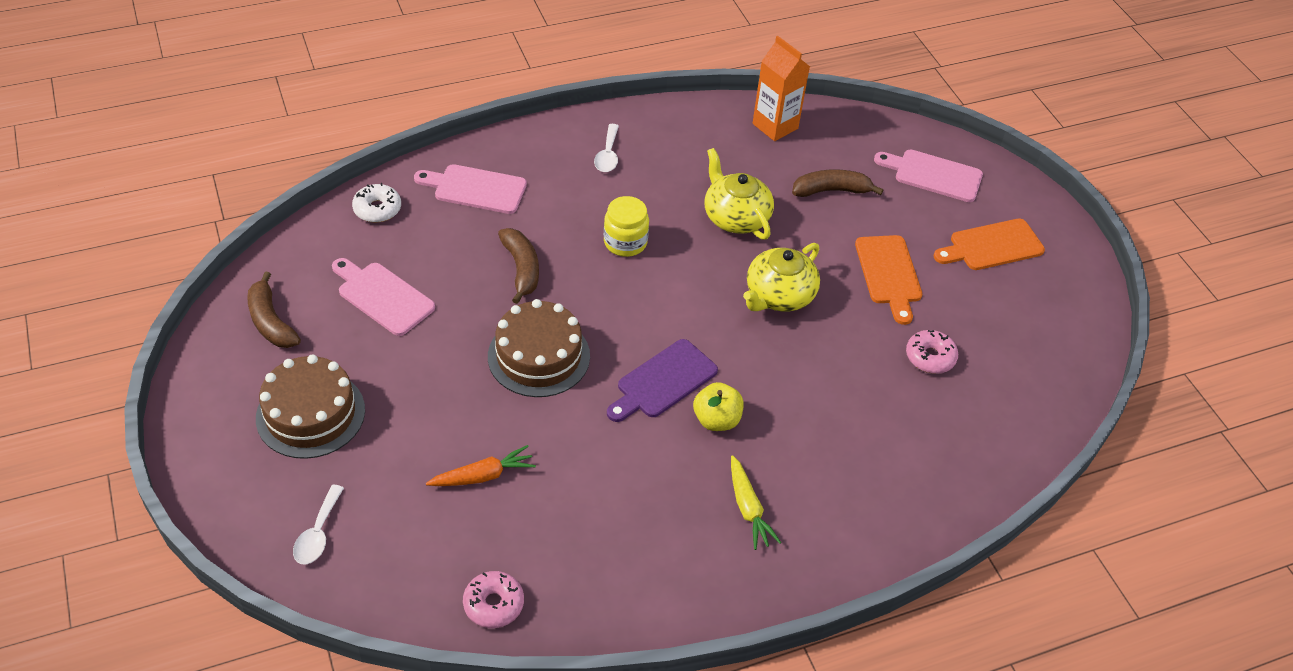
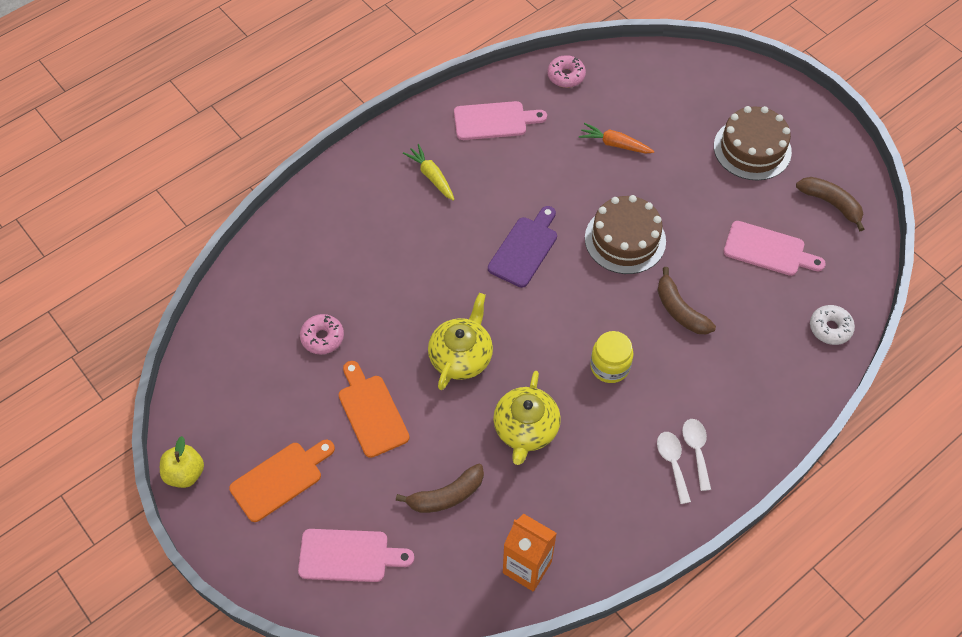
camera: 165 degrees right, 10 degrees up
(318, 533) = (693, 82): white spoon -> white spoon (696, 450)
(475, 189) = (765, 379): pink cutting board -> pink cutting board (494, 121)
(482, 476) = (615, 144): orange carrot -> orange carrot turned 60 degrees clockwise
(716, 420) = (474, 231): yellow apple -> yellow apple (185, 473)
(735, 217) = (525, 429): yellow teapot -> yellow teapot turned 60 degrees clockwise

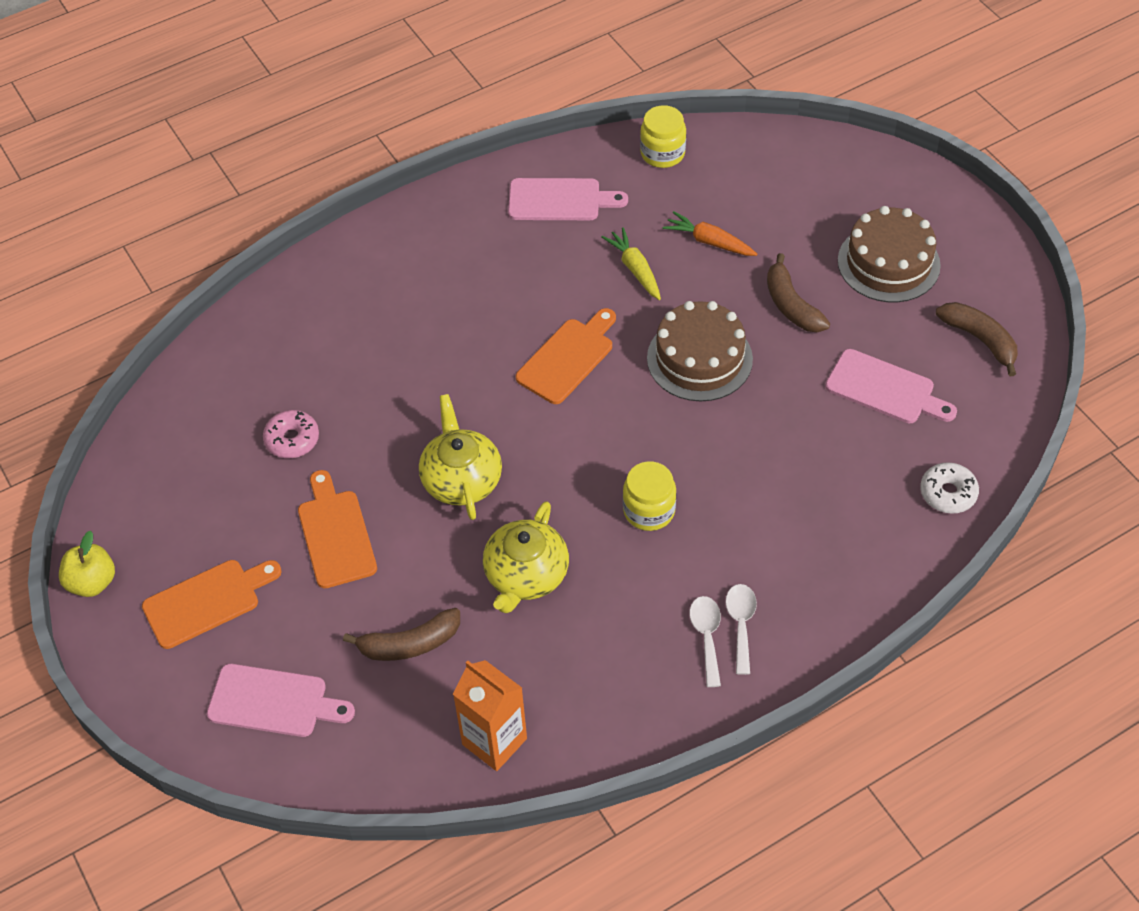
camera: 10 degrees right, 5 degrees down
(431, 176) = (467, 260): yellow carrot -> yellow carrot (635, 269)
(461, 356) = (461, 479): yellow teapot -> yellow teapot turned 45 degrees counterclockwise
(525, 249) = (568, 358): purple cutting board -> orange cutting board
(566, 76) = (662, 153): pink donut -> yellow jar
(680, 310) = (753, 452): brown banana -> brown banana (791, 305)

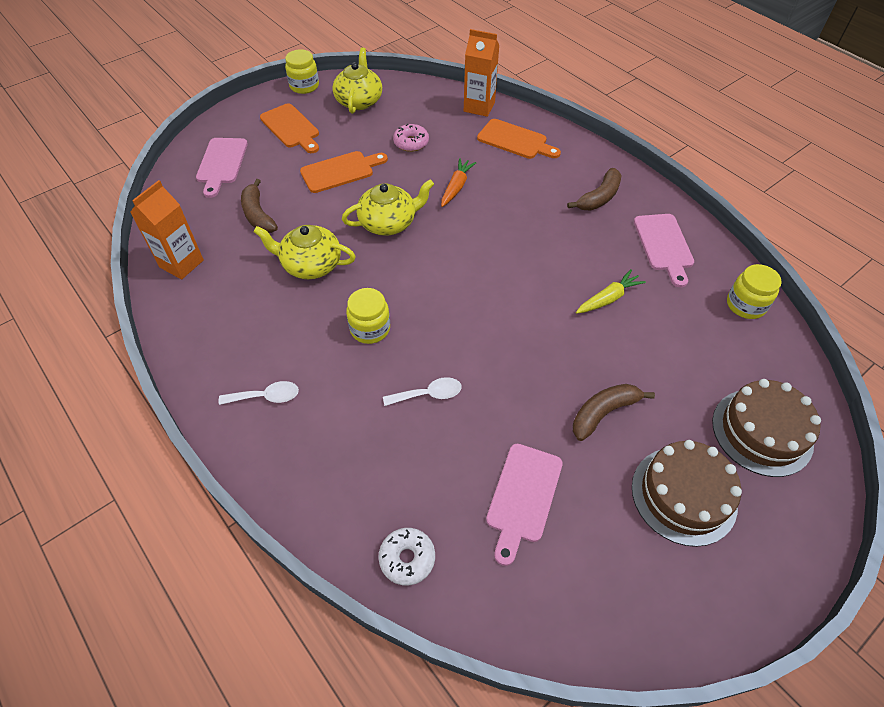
camera: 80 degrees right, 0 degrees up
(92, 582) = (304, 86): yellow apple -> yellow jar
(162, 503) = (359, 101): none -> yellow teapot
(229, 346) = (479, 107): none -> orange carton
(568, 358) = (507, 267): orange cutting board -> orange cutting board (515, 140)
(699, 359) = (525, 349): brown cake -> brown cake (762, 431)
(707, 636) = (256, 375): white spoon -> white spoon (428, 394)
(710, 242) = (657, 346): orange carrot -> orange carrot (456, 187)
(980, 340) = (608, 590): brown banana -> brown banana (599, 197)

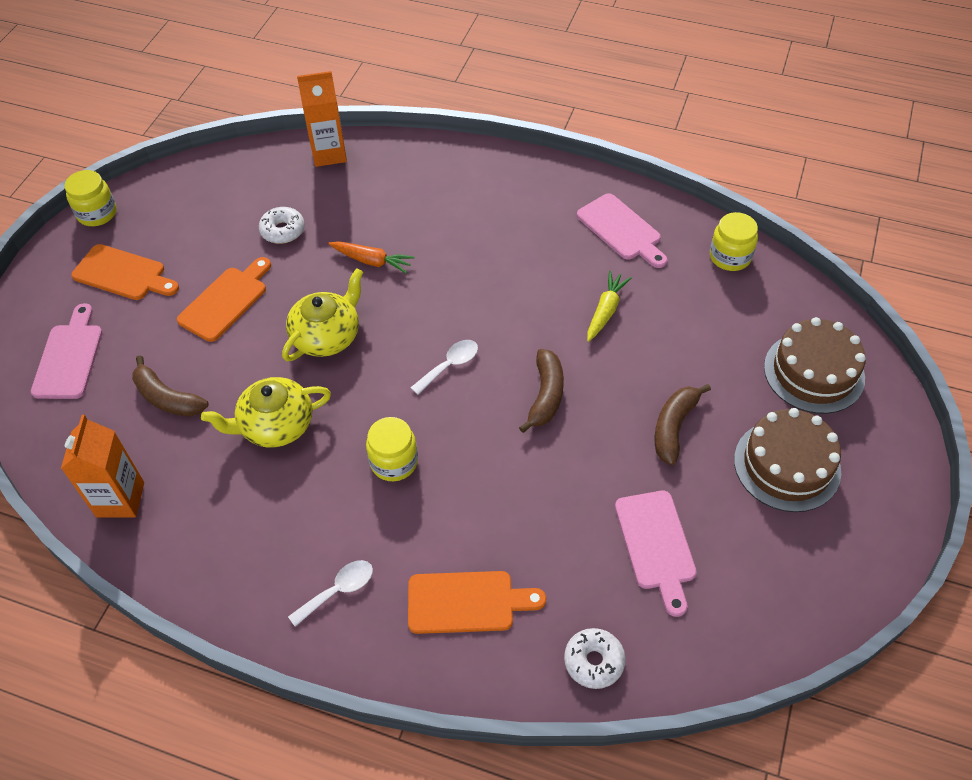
camera: 30 degrees left, 0 degrees up
(221, 163) = (69, 357): pink cutting board -> pink cutting board turned 150 degrees counterclockwise
(359, 101) = (181, 204): yellow teapot -> none
(411, 143) = (283, 230): pink donut -> white donut
(428, 394) = (502, 497): white spoon -> white spoon (450, 365)
(456, 187) = (371, 261): orange carrot -> orange carrot turned 120 degrees clockwise
(515, 140) = (397, 178): orange cutting board -> orange cutting board (467, 602)
(599, 197) = (527, 206): brown banana -> brown banana (546, 395)

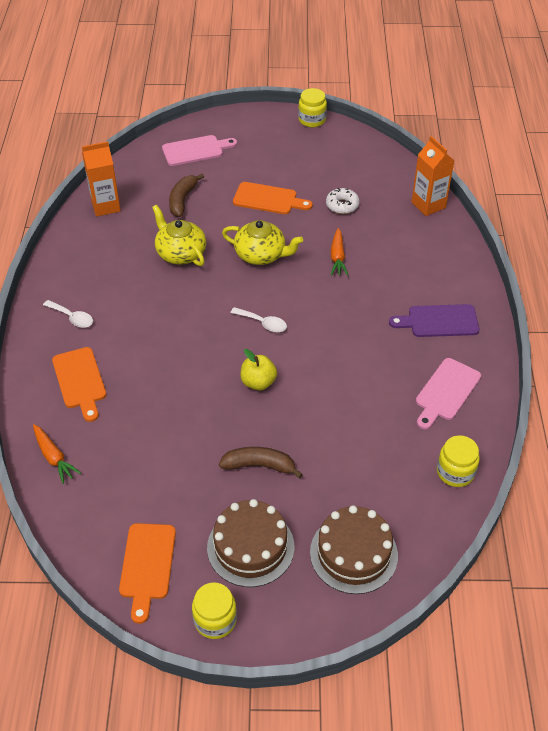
camera: 70 degrees right, 5 degrees down
(123, 274) = (268, 148): orange cutting board -> orange cutting board (147, 565)
(394, 462) = (173, 317): yellow jar -> yellow jar (215, 620)
(518, 203) = (439, 321): none -> purple cutting board
(546, 395) = (258, 382): brown banana -> yellow apple
(594, 661) = (54, 457): white donut -> orange carrot
(605, 311) = (354, 400): yellow carrot -> none
(656, 545) = (152, 474): pink cutting board -> none

